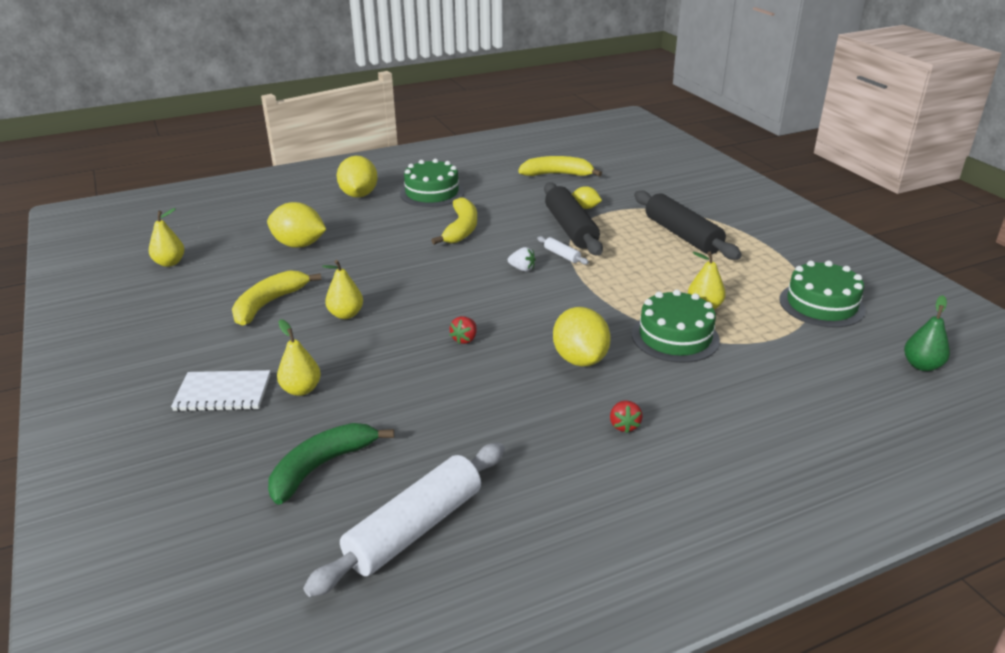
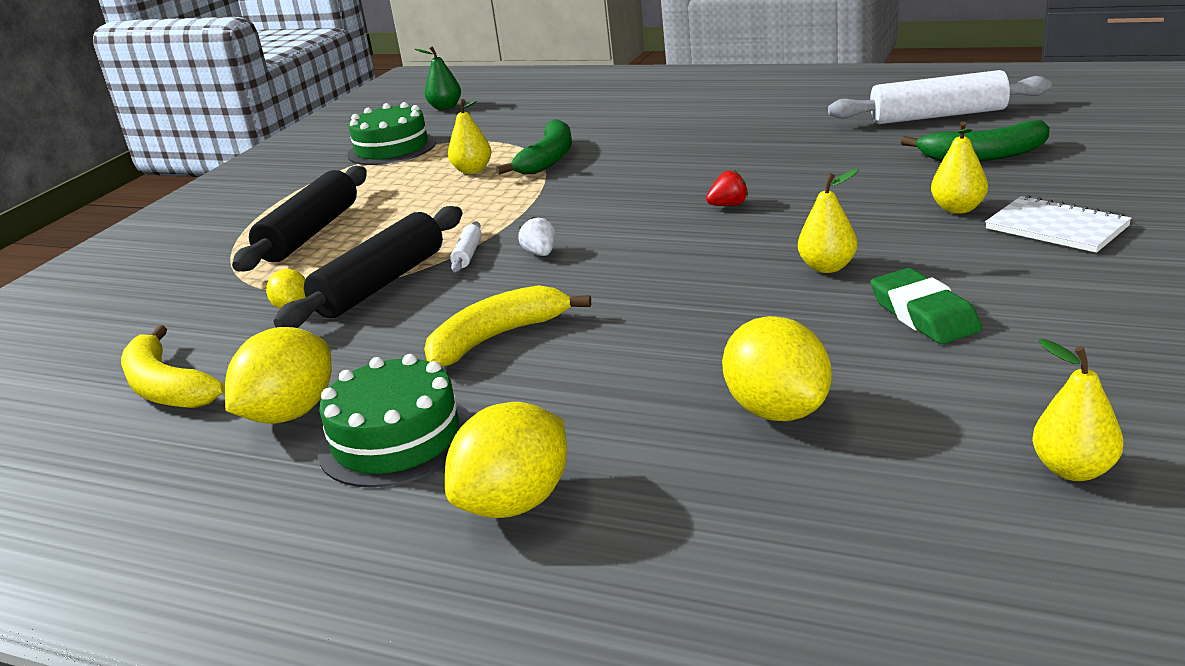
camera: 130 degrees left, 5 degrees down
(269, 304) = (923, 314): yellow banana -> green eraser
(580, 359) = (655, 165): yellow lemon -> yellow lemon (290, 414)
(624, 425) = (704, 126): red strawberry -> none
(675, 337) = (548, 159): green cake -> green banana

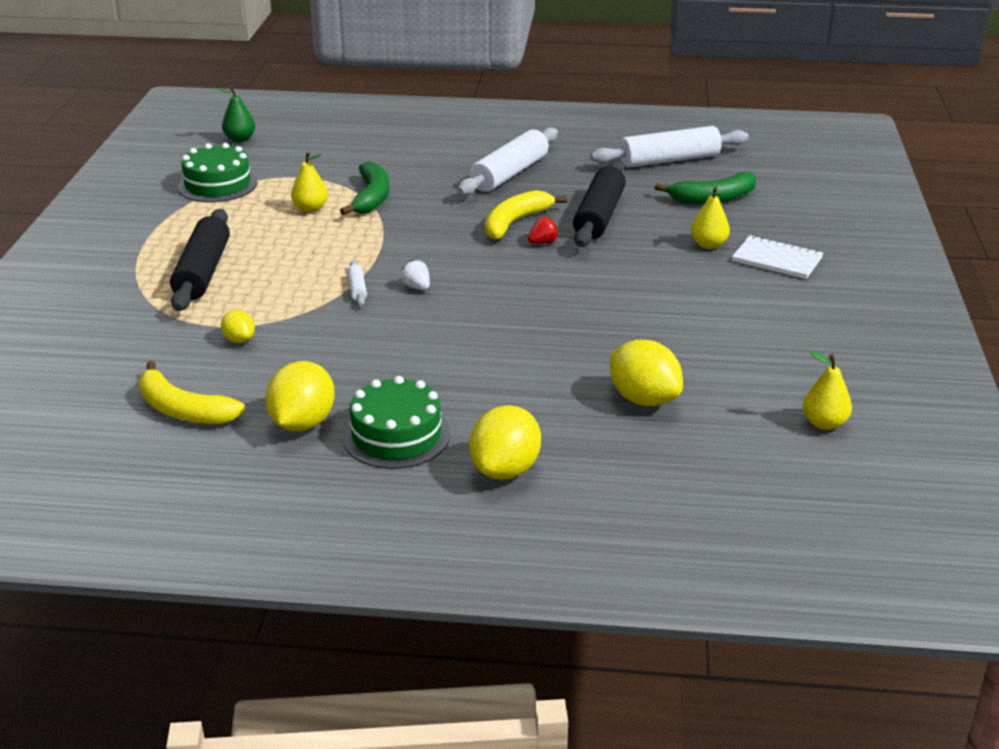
camera: 20 degrees left, 5 degrees up
(381, 284) = (301, 317): black rolling pin -> black rolling pin (599, 216)
(497, 338) = (423, 358): yellow banana -> yellow banana (515, 222)
(725, 133) = (509, 174): none -> white rolling pin
(827, 267) = (636, 294): yellow pear -> none
(923, 314) = (711, 328): green eraser -> none

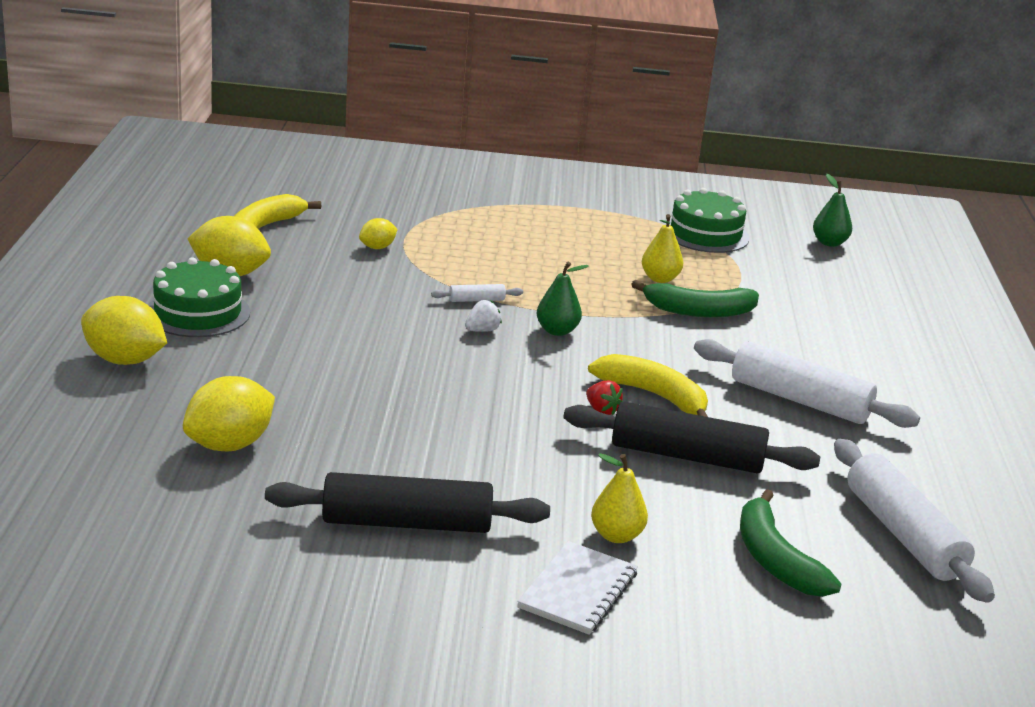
camera: 85 degrees right, 5 degrees down
(203, 272) = (508, 231): black rolling pin -> black rolling pin (407, 523)
(413, 255) = (557, 331): none -> green pear
(824, 423) = (147, 562): yellow pear -> none

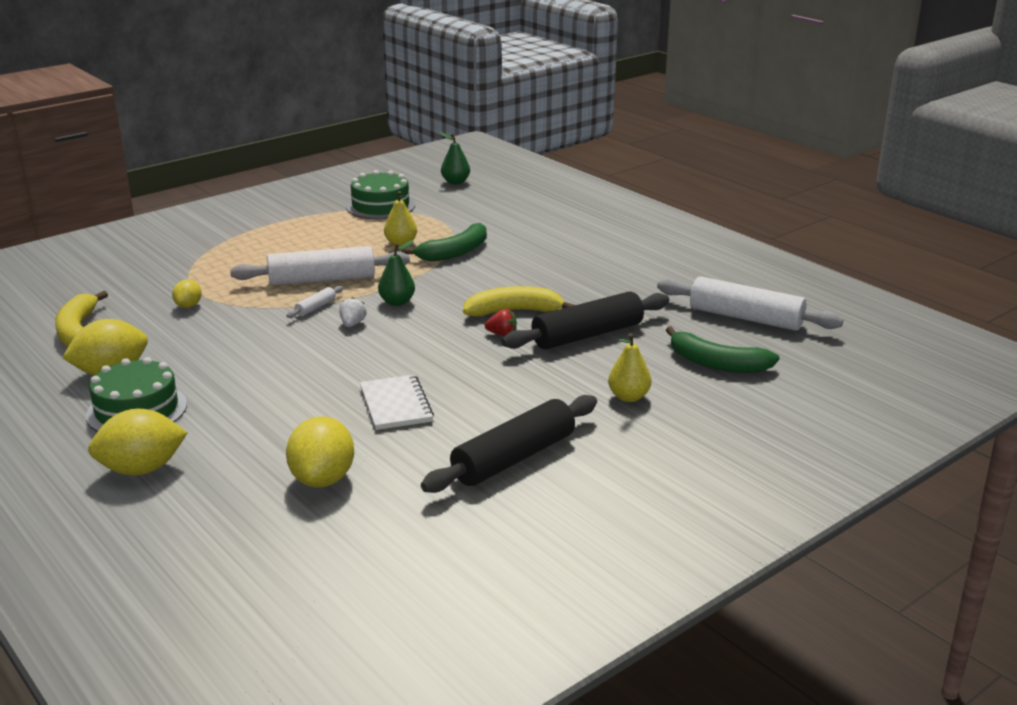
camera: 40 degrees left, 0 degrees up
(578, 591) = (662, 437): white notebook -> white notebook (395, 405)
(799, 400) = (587, 275): white rolling pin -> white rolling pin (322, 280)

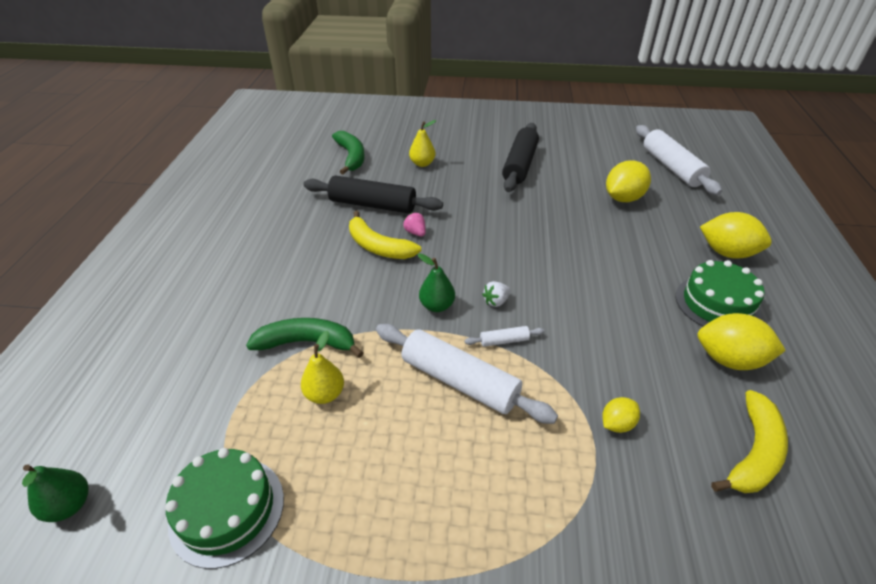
camera: 135 degrees left, 15 degrees up
(395, 405) = (542, 219): white notebook -> none
(502, 334) = (415, 233): red strawberry -> pink strawberry
(514, 458) = (520, 165): black rolling pin -> black rolling pin turned 75 degrees counterclockwise
(745, 318) = (280, 170): white rolling pin -> white rolling pin (671, 167)

